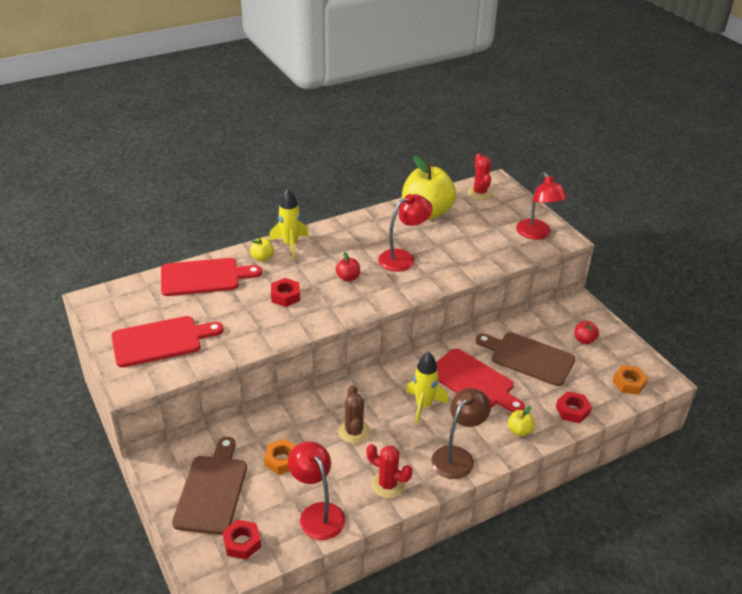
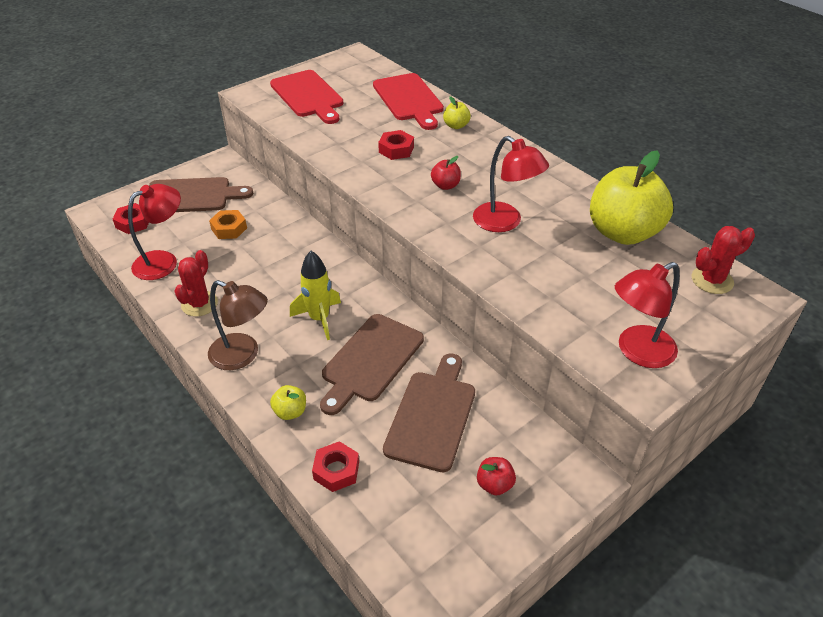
camera: 80 degrees right, 5 degrees up
(290, 244) = (489, 139): yellow rocket -> none
(354, 431) = (272, 270): brown cactus -> none
(474, 381) = (370, 360): red cutting board -> brown cutting board
(628, 383) = (410, 547): orange nut -> none

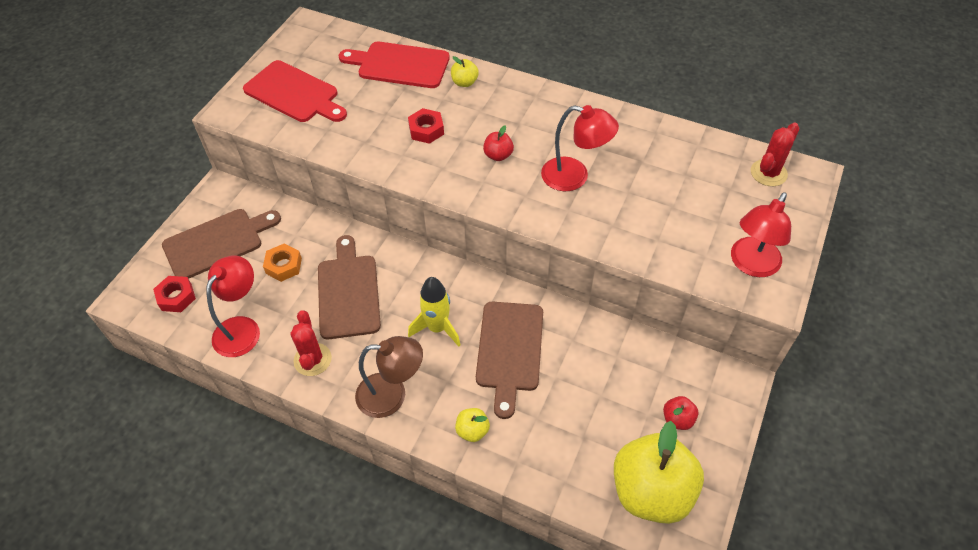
camera: 25 degrees left, 10 degrees up
(336, 470) = (547, 466): red nut -> none
(409, 99) = (399, 65): red cutting board -> red cutting board turned 150 degrees clockwise
(432, 415) = (593, 380): brown cutting board -> brown cutting board (348, 292)
(623, 232) = (676, 151): yellow apple -> yellow apple (651, 491)

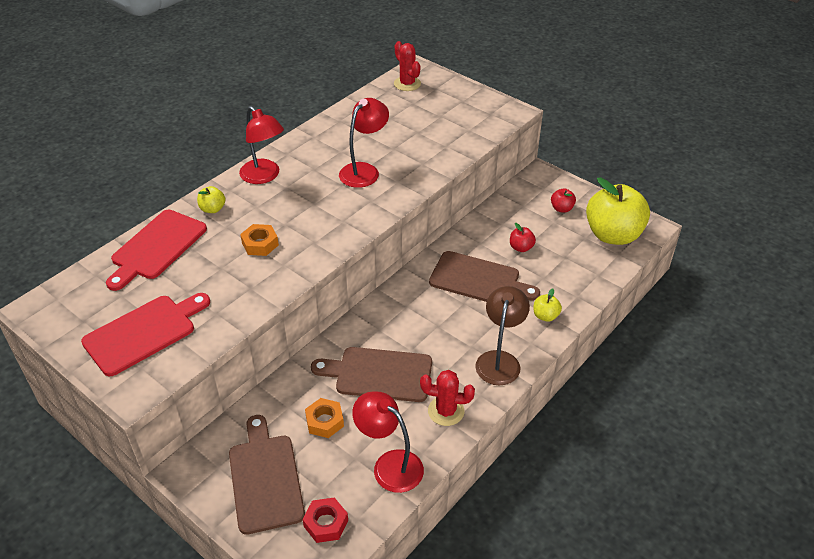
camera: 75 degrees left, 10 degrees down
(426, 130) = (260, 244): red nut -> orange nut
(437, 328) = (441, 319): yellow rocket -> none
(498, 155) = (317, 206): red apple -> red apple (521, 248)
(751, 265) = (484, 113): red lamp -> red lamp (264, 176)

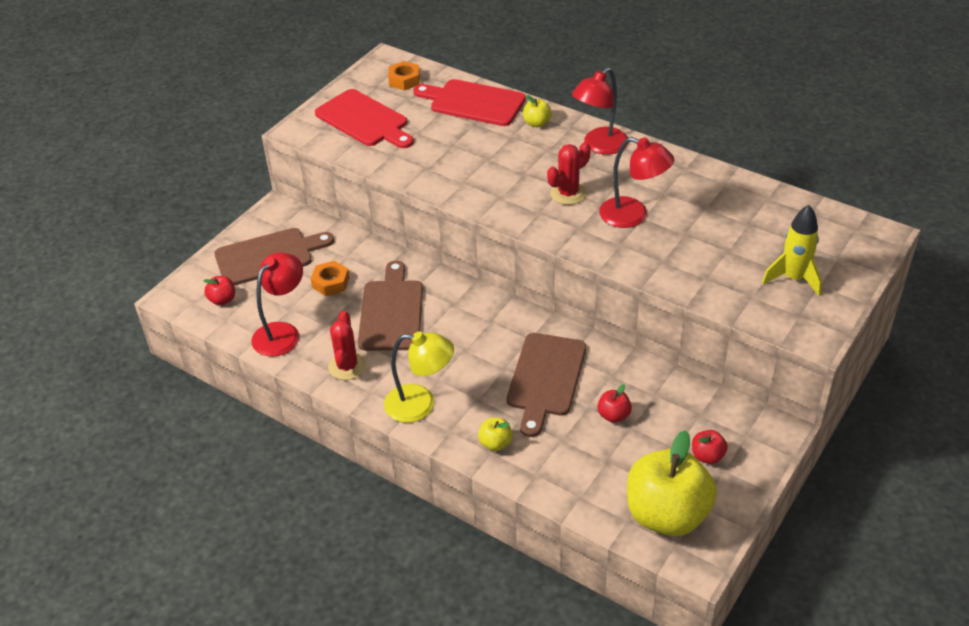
camera: 85 degrees right, 0 degrees up
(260, 244) = (490, 162): orange nut -> orange nut (404, 80)
(326, 523) = (222, 300): red nut -> red apple
(407, 84) = (837, 229): red cactus -> red cactus (568, 193)
(454, 110) = (793, 278): none -> yellow rocket
(499, 360) = (420, 405): brown lamp -> yellow lamp

